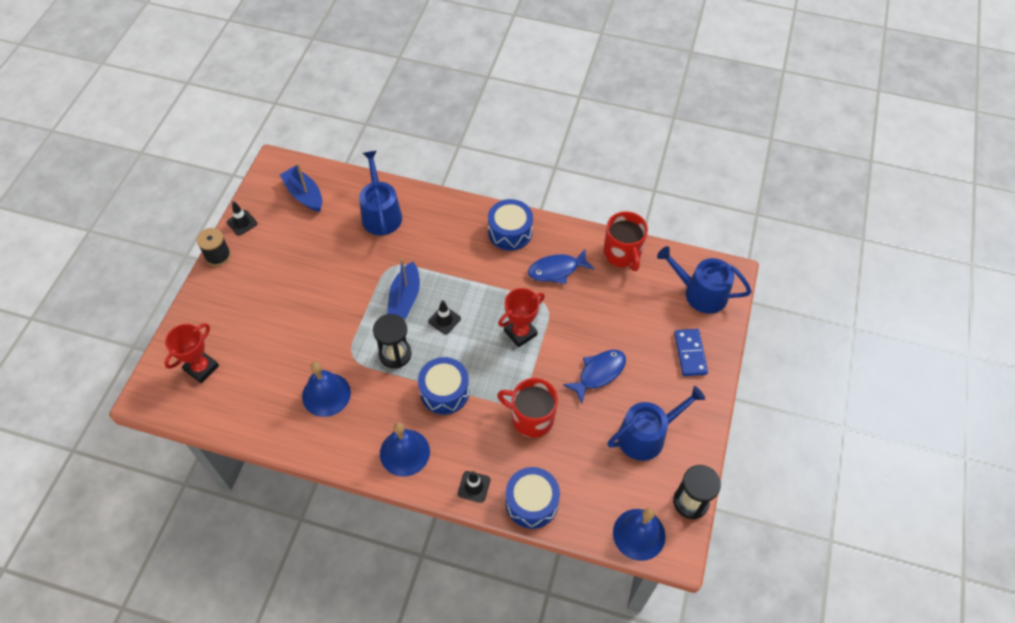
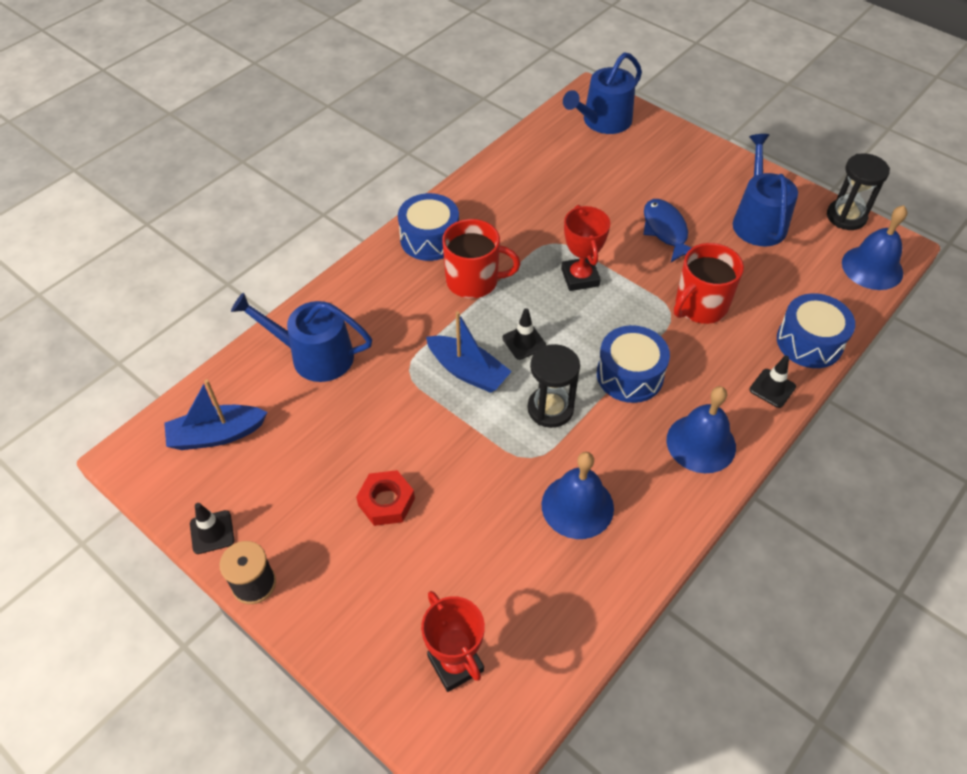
camera: 65 degrees left, 5 degrees down
(291, 294) = (386, 502): none -> red nut
(556, 270) = (509, 217): blue fish -> none
(622, 254) = (520, 159): red mug -> red mug (474, 281)
(690, 353) = (673, 155): blue domino -> none

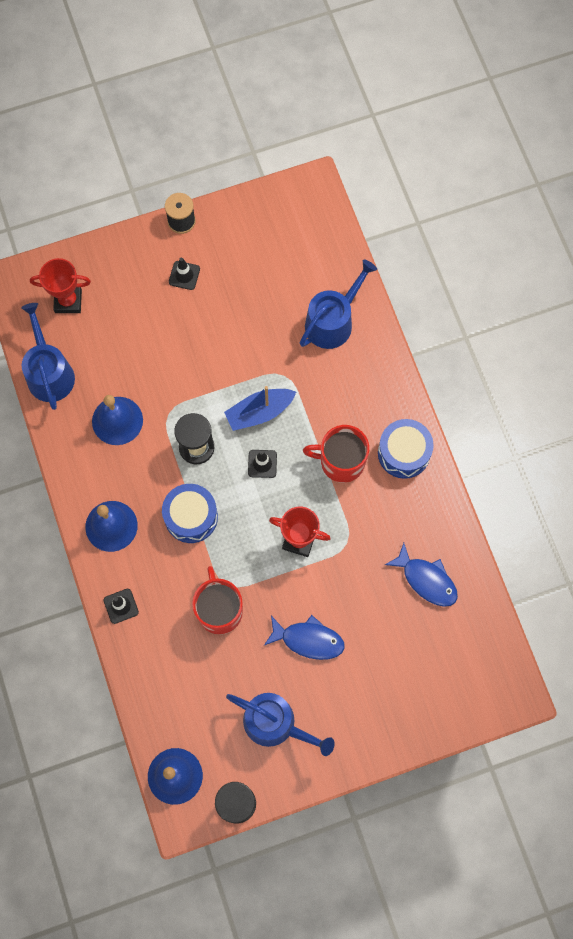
camera: 120 degrees right, 20 degrees up
(212, 532) = (229, 211): black traffic cone -> black traffic cone (184, 275)
(216, 435) = (301, 238): blue boat -> none
(386, 502) = (190, 313): red nut -> none
(474, 281) = (341, 461): red mug -> red mug turned 60 degrees clockwise
(541, 177) = (426, 580): none -> blue fish
(602, 121) = (471, 680): blue watering can -> blue watering can (49, 372)
(809, 342) = (140, 664): blue drum -> none

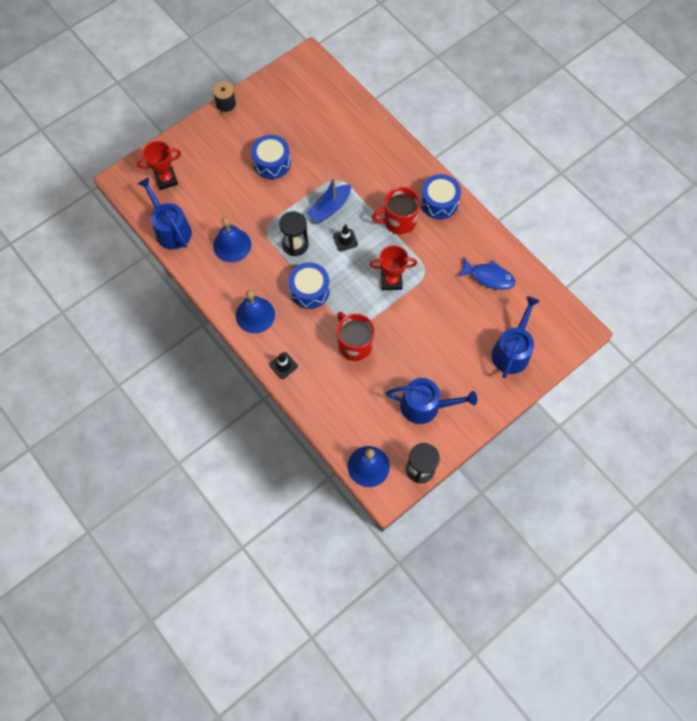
camera: 20 degrees left, 5 degrees down
(184, 275) = (242, 138): black traffic cone -> none
(209, 323) = (272, 163): none -> blue drum
(308, 640) = (425, 343): blue fish -> none
(333, 321) = (356, 136): blue watering can -> blue watering can (512, 351)

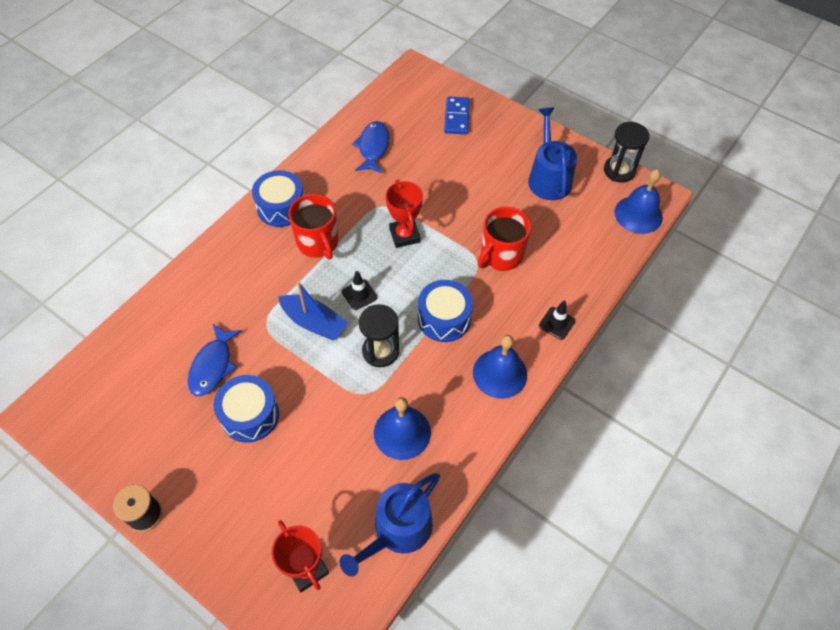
camera: 105 degrees left, 10 degrees down
(313, 146) = (213, 366): none -> blue fish
(512, 351) = (456, 117): blue watering can -> blue domino

